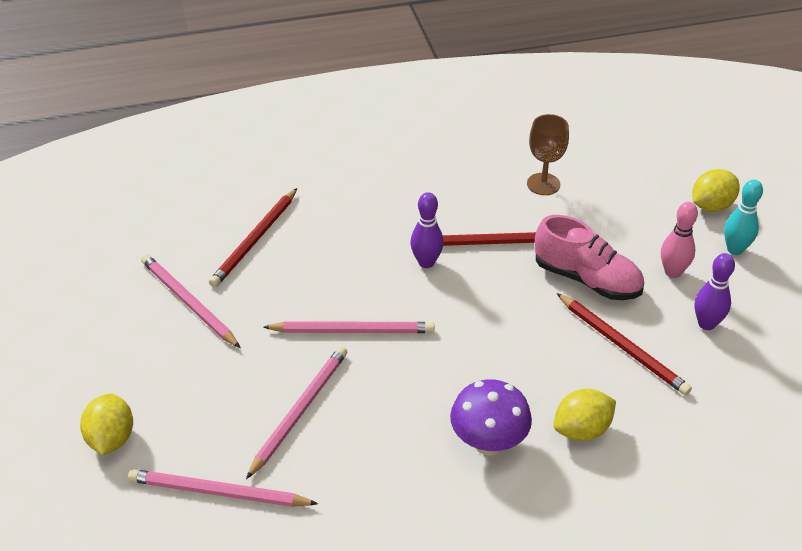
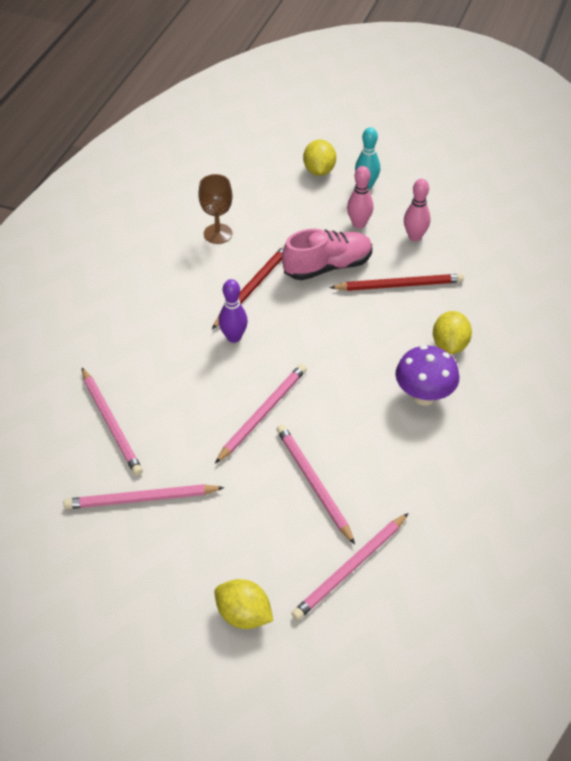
camera: 55 degrees left, 5 degrees up
(255, 239) = (111, 423): red pencil -> pink pencil
(706, 324) = (414, 237): purple bowling pin -> pink bowling pin

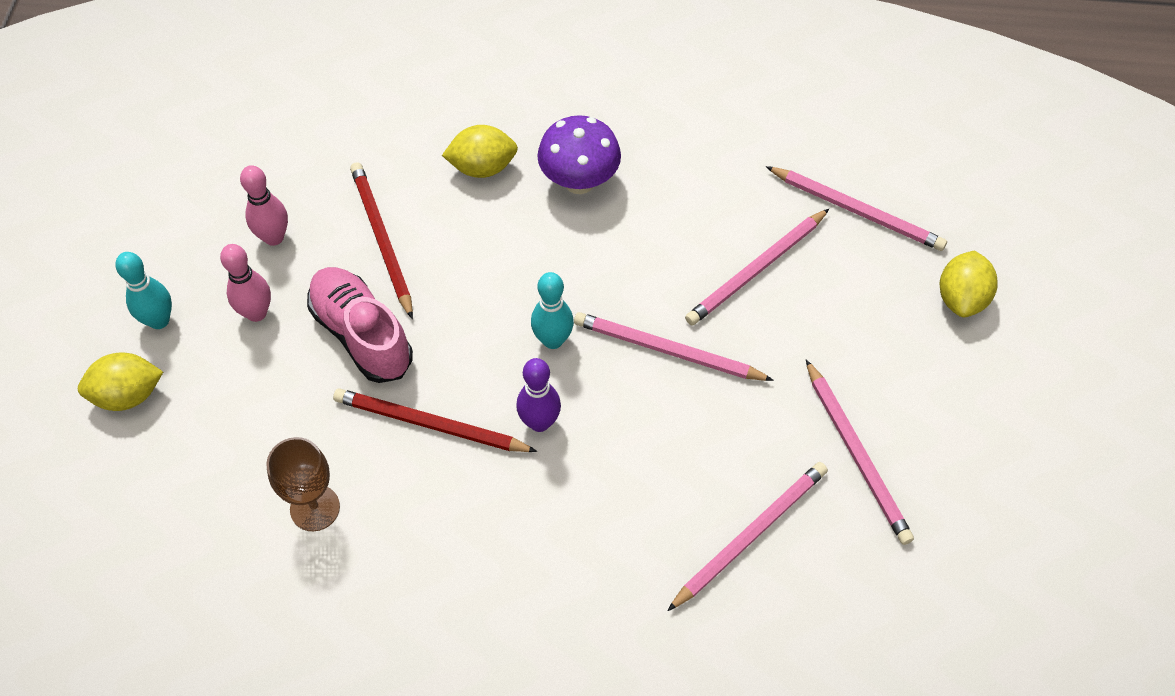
camera: 105 degrees left, 10 degrees up
(292, 355) = (553, 340): none -> turquoise bowling pin

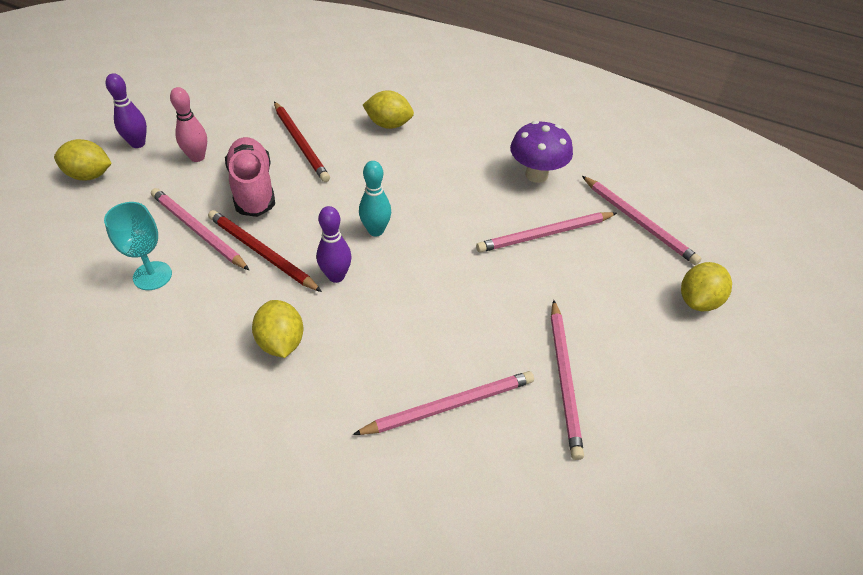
camera: 20 degrees right, 10 degrees down
(159, 320) = (138, 143): turquoise bowling pin -> purple bowling pin
(274, 237) = (236, 123): pink bowling pin -> none
(315, 508) = (152, 276): brown goblet -> turquoise goblet
(382, 240) = (300, 143): red pencil -> red pencil turned 150 degrees clockwise
(524, 533) = (281, 342): none -> yellow lemon
(579, 181) = (447, 149): purple mushroom -> purple mushroom (536, 175)
(668, 351) = (453, 263): pink pencil -> pink pencil (198, 231)

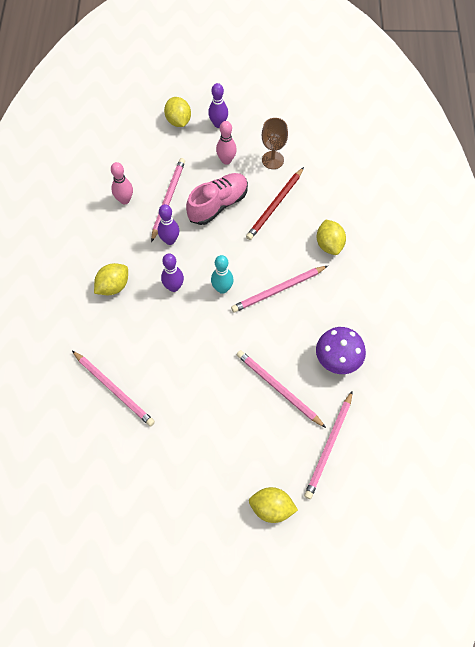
camera: 65 degrees right, 15 degrees up
(152, 276) = (124, 200): turquoise goblet -> pink bowling pin
(238, 122) = (272, 160): none -> brown goblet
(262, 253) = (170, 240): red pencil -> purple bowling pin
(564, 378) = (163, 443): pink pencil -> pink pencil (278, 290)

